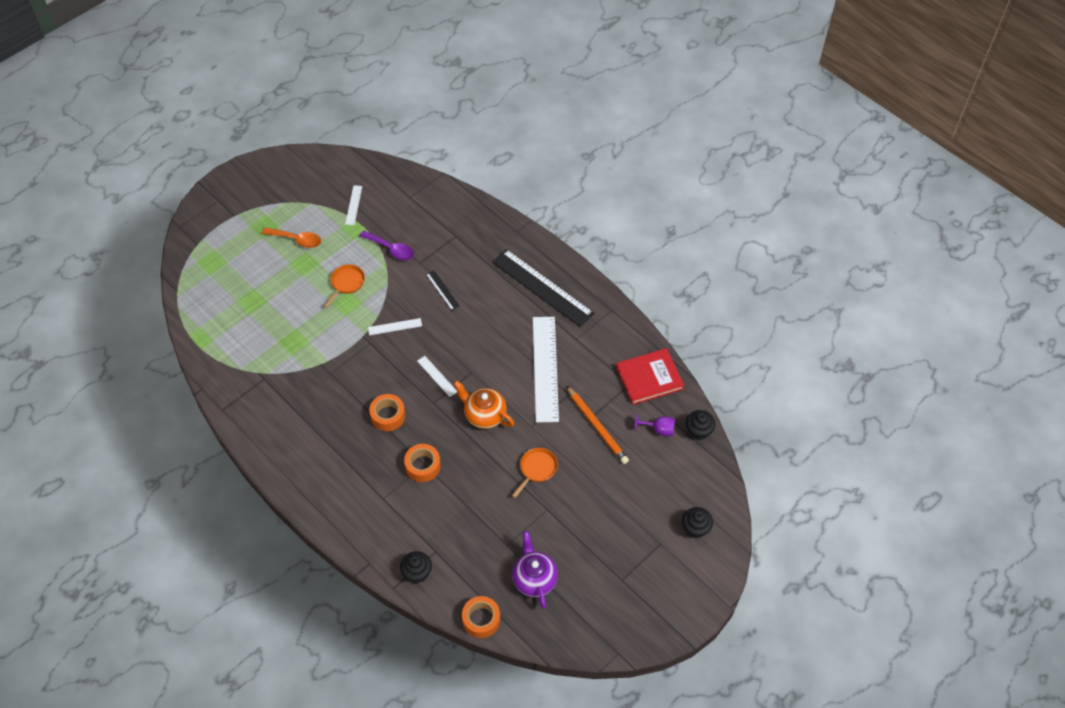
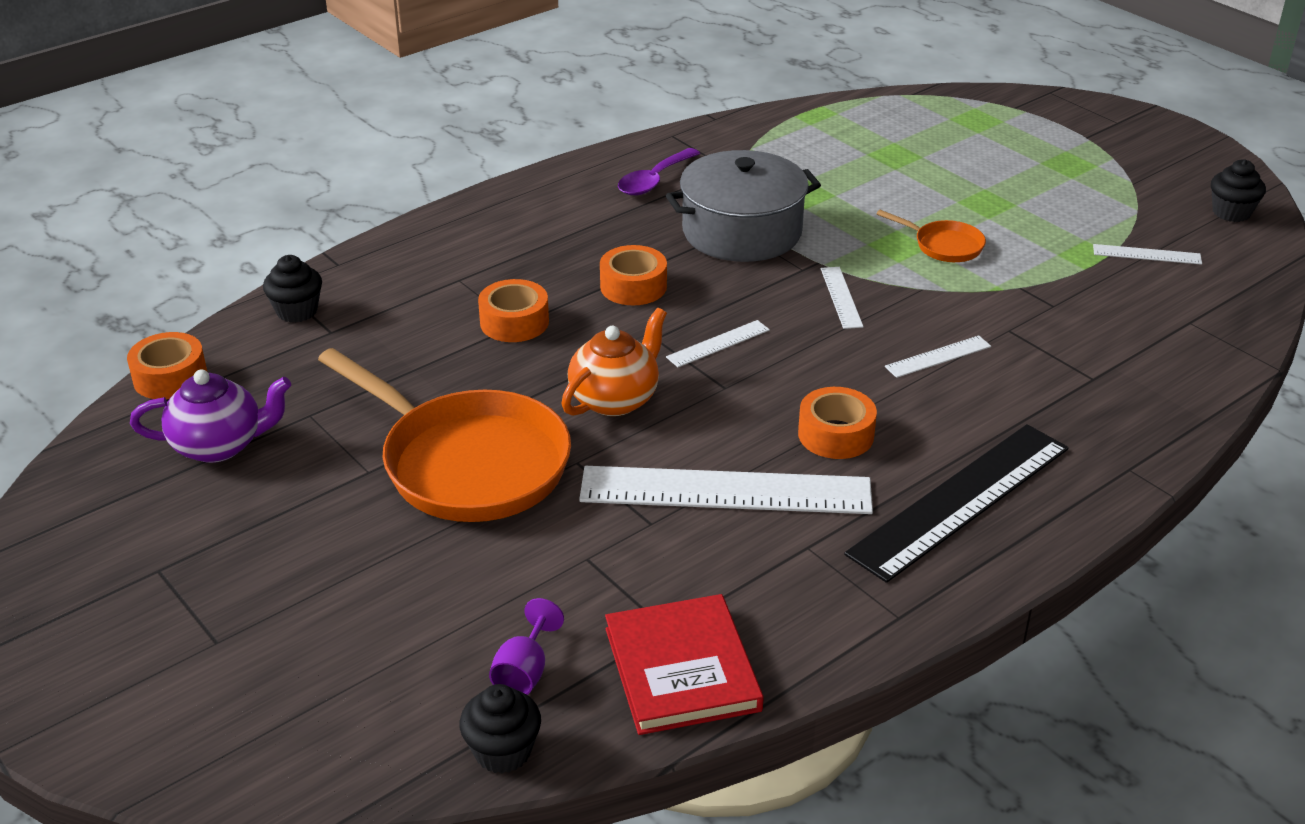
camera: 95 degrees right, 20 degrees down
(296, 240) = (1042, 195): orange spoon -> none
(333, 370) = (742, 232): none -> grey pot
(391, 249) = (1039, 295): purple spoon -> purple spoon (654, 180)
(442, 290) = (938, 356): black ruler -> white ruler
(503, 329) = (835, 435): none -> orange tape
(537, 469) = (467, 463): orange pan -> orange pan, size x2.25
(597, 426) = (555, 562): orange pencil -> none
(695, 528) = (228, 710): black cupcake -> black cupcake (1231, 212)

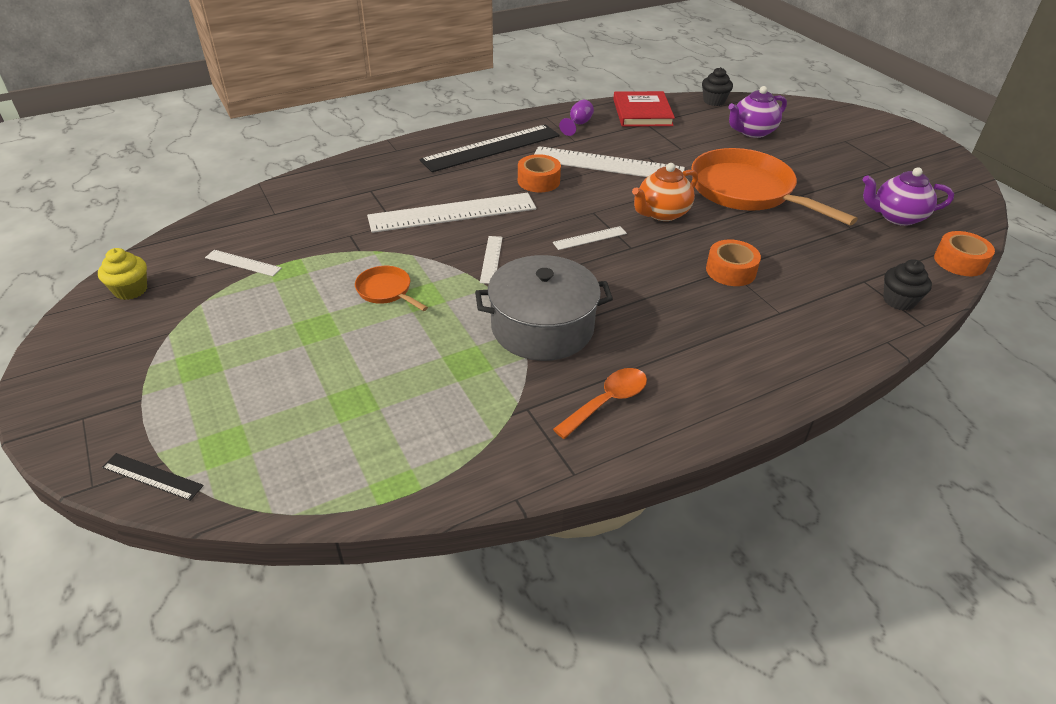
camera: 170 degrees left, 5 degrees up
(425, 637) = (752, 132): none -> purple teapot
(524, 672) = (707, 118): purple goblet -> purple goblet (578, 124)
(633, 286) = (642, 288): orange tape -> none
(654, 180) = (607, 402): purple spoon -> orange spoon
(938, 356) = (452, 213): white ruler -> white ruler, size x2.26
(1011, 100) = (152, 476): none -> black ruler
(1231, 212) = (131, 290): black cupcake -> yellow cupcake

